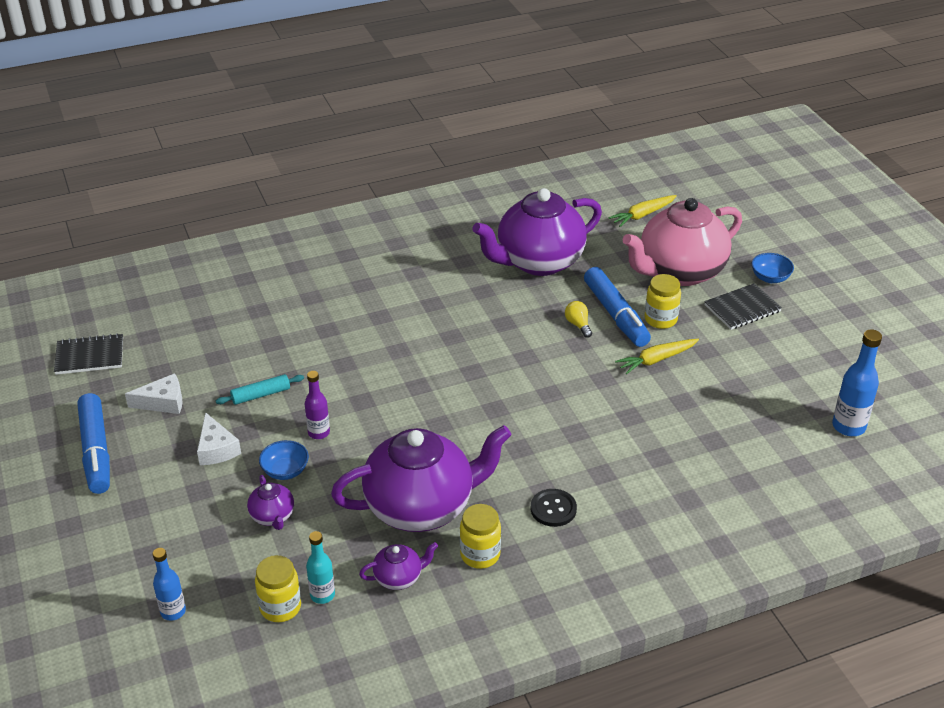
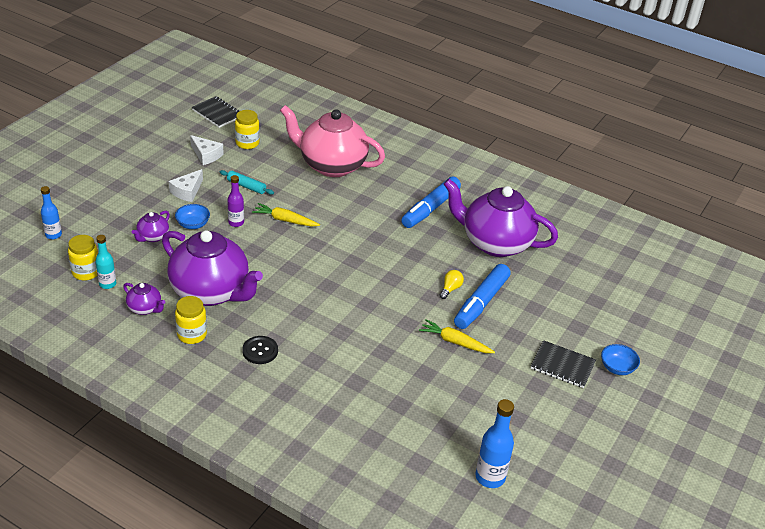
camera: 50 degrees right, 0 degrees up
(96, 451) = (147, 151): blue marker -> blue marker (430, 209)
(642, 215) = (608, 271): yellow carrot -> yellow carrot (285, 220)
(660, 319) = (501, 327): yellow jar -> yellow jar (247, 143)
(679, 272) = (566, 316): pink teapot -> pink teapot (331, 165)

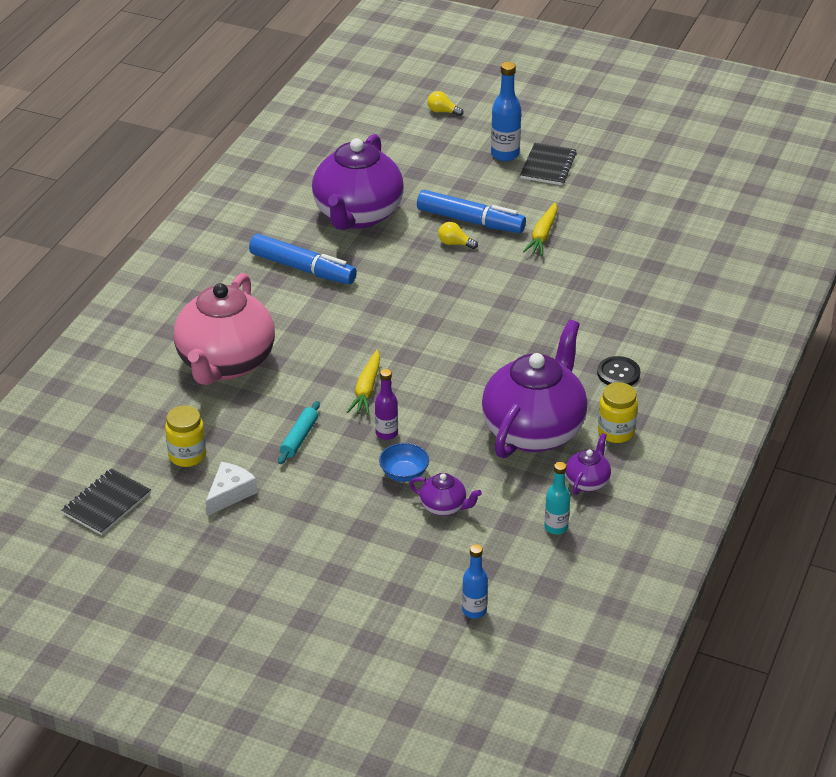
camera: 95 degrees left, 0 degrees up
(86, 272) = (541, 554): yellow jar -> none
(187, 191) = (328, 495): white cheese -> none
(490, 477) = (717, 205): blue bottle -> blue bottle (505, 154)
(617, 368) = (536, 133): blue bowl -> none
(651, 313) = (442, 111): none -> yellow light bulb

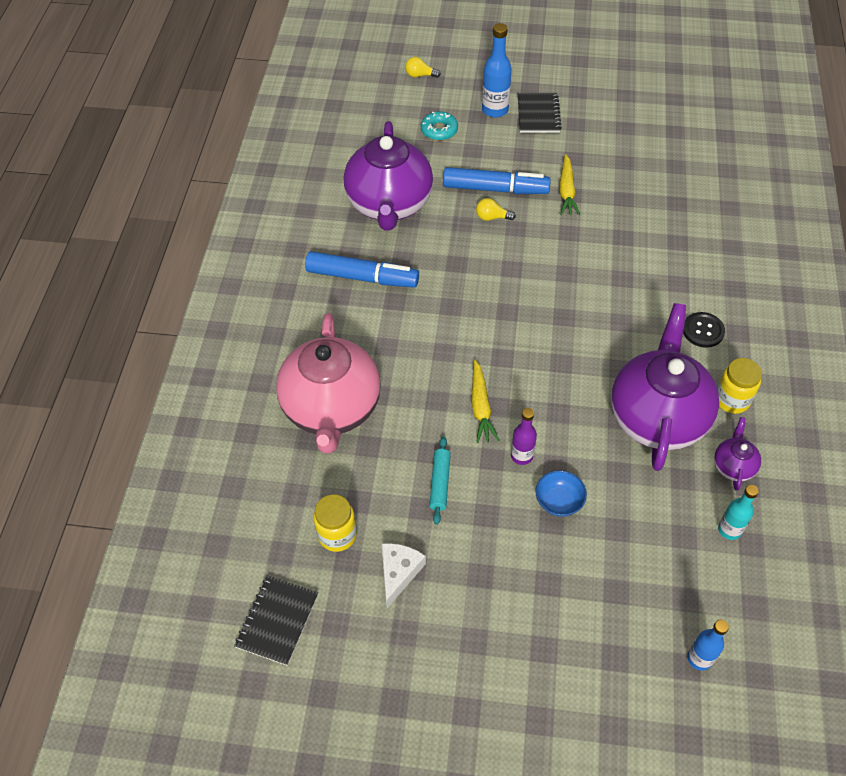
camera: 15 degrees left, 15 degrees up
(438, 162) = (439, 130): none -> turquoise donut
(444, 507) = (614, 533): purple teapot -> none

